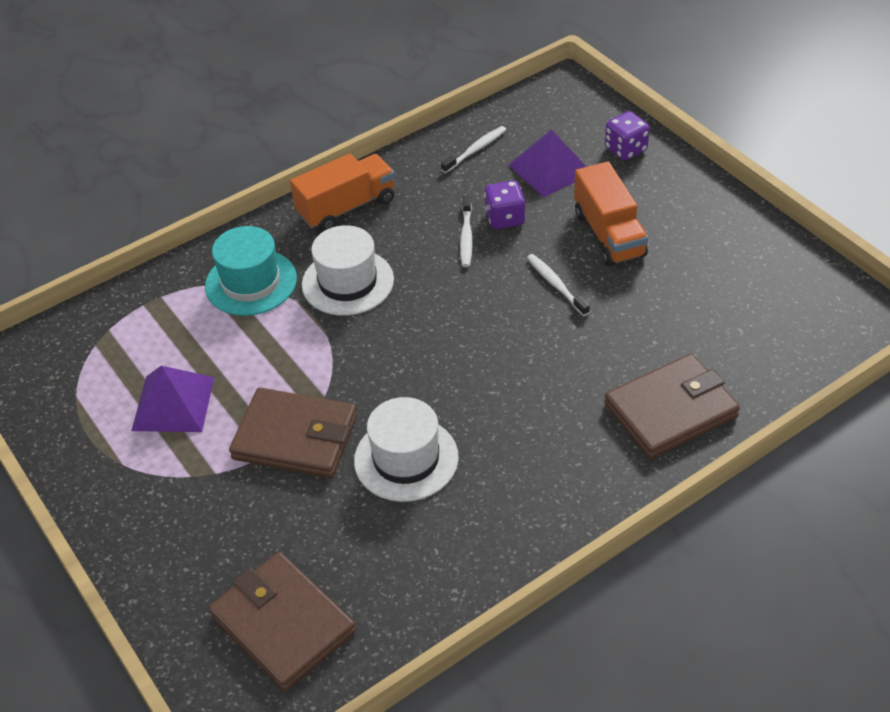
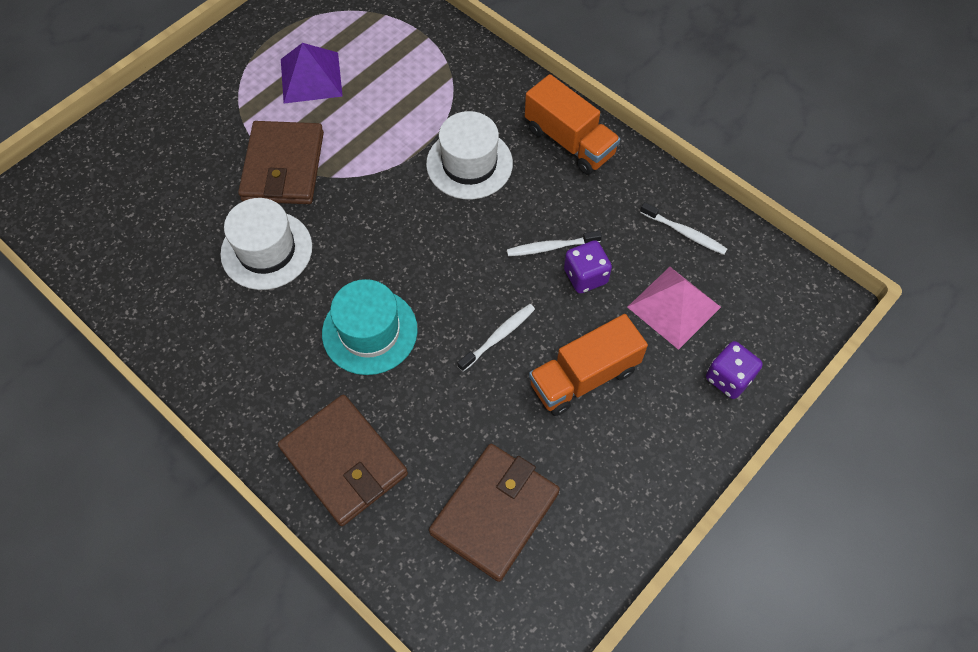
camera: 75 degrees right, 15 degrees up
(251, 282) = (455, 93): turquoise hat -> turquoise hat (369, 331)
(283, 624) = (102, 201): brown wallet -> brown wallet (495, 513)
(550, 169) = (674, 307): purple pyramid -> pink pyramid

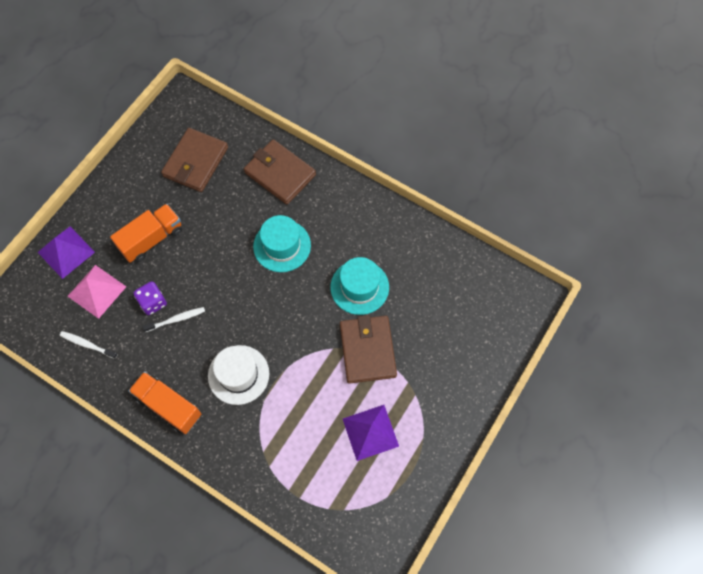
camera: 170 degrees right, 5 degrees up
(266, 250) = (359, 287): white hat -> turquoise hat
(498, 336) = (204, 255): white toothbrush -> none
(728, 378) = (66, 252): purple dice -> purple pyramid

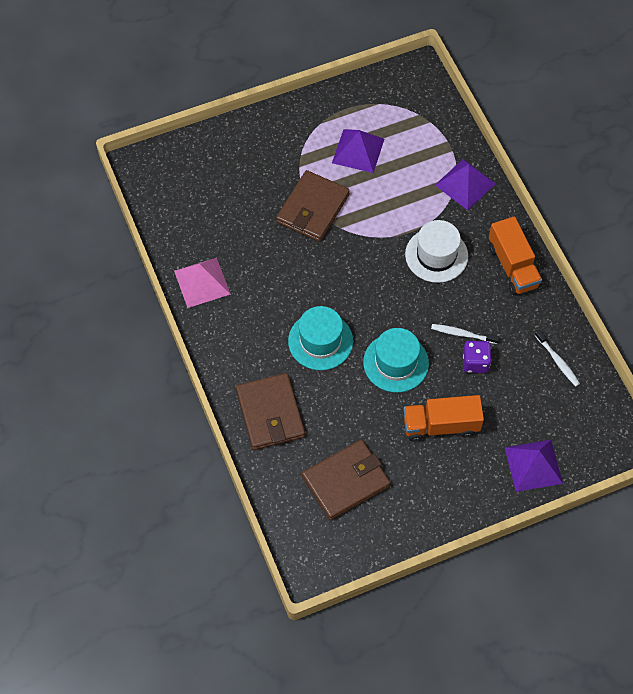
camera: 145 degrees left, 5 degrees down
(96, 291) = (523, 406): pink pyramid -> pink pyramid (202, 282)
(255, 461) = (465, 184): none -> purple pyramid
(359, 287) = (278, 262): turquoise hat -> turquoise hat (396, 363)

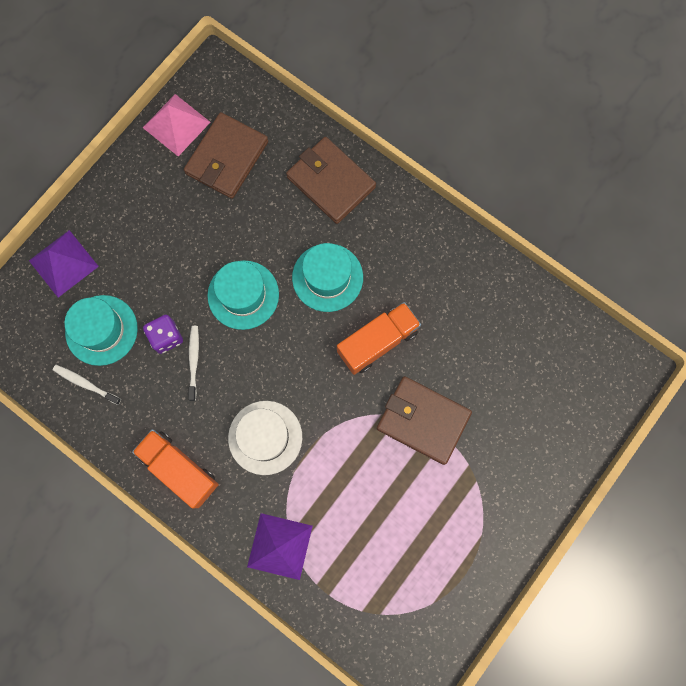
camera: 150 degrees right, 15 degrees up
(202, 282) = (478, 275): pink pyramid -> pink pyramid (176, 124)
(312, 208) = (423, 420): brown wallet -> brown wallet turned 60 degrees counterclockwise
(358, 151) = (419, 522): purple pyramid -> none
(441, 425) = (168, 255): orange truck -> orange truck (377, 342)
(462, 334) = (194, 361): white toothbrush -> white toothbrush turned 75 degrees counterclockwise
(526, 395) = (101, 330): none -> turquoise hat

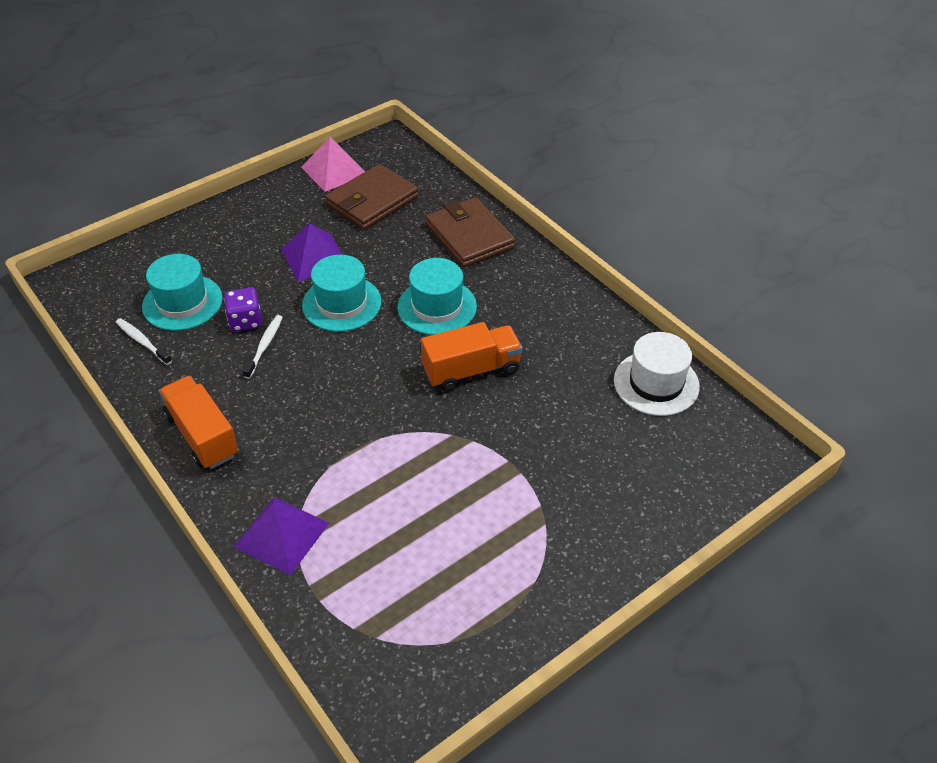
camera: 15 degrees right, 30 degrees down
(63, 263) = (173, 246): purple pyramid -> purple pyramid (314, 257)
(265, 437) = (311, 427): white hat -> white hat (656, 383)
(423, 420) = (499, 451): brown wallet -> none

